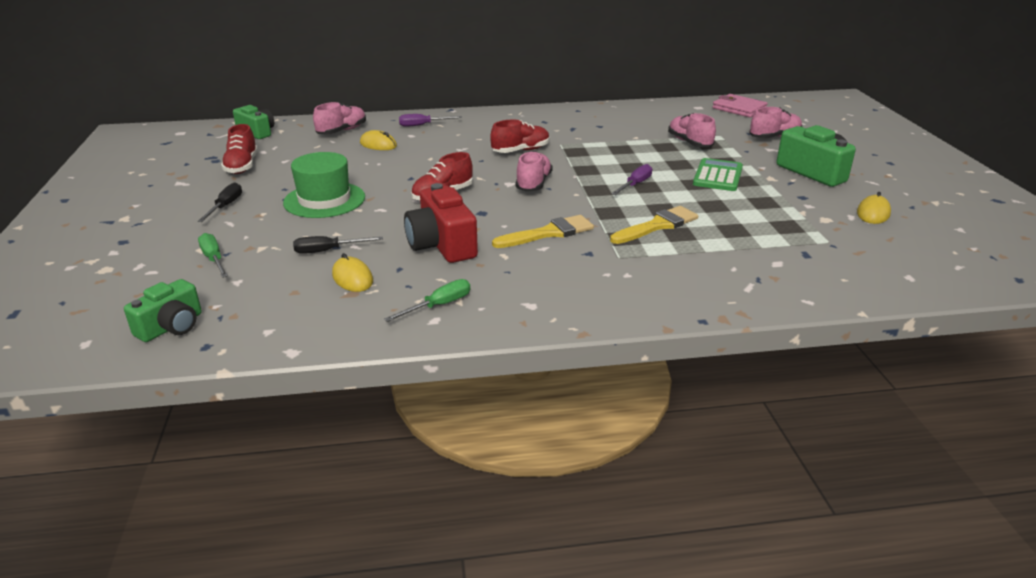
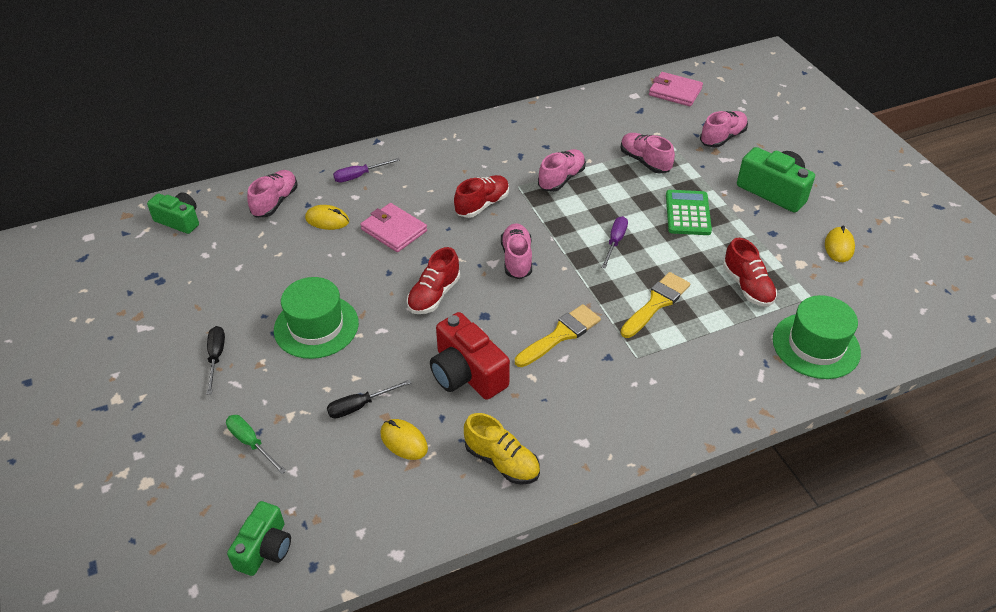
camera: 15 degrees left, 15 degrees up
(242, 166) = (196, 285): red shoe -> red shoe (747, 286)
(432, 156) = (394, 230): none -> pink wallet
(439, 305) = (502, 461): green screwdriver -> yellow shoe
(603, 144) = (561, 179): none -> pink shoe
(821, 275) = (816, 345): none -> green hat

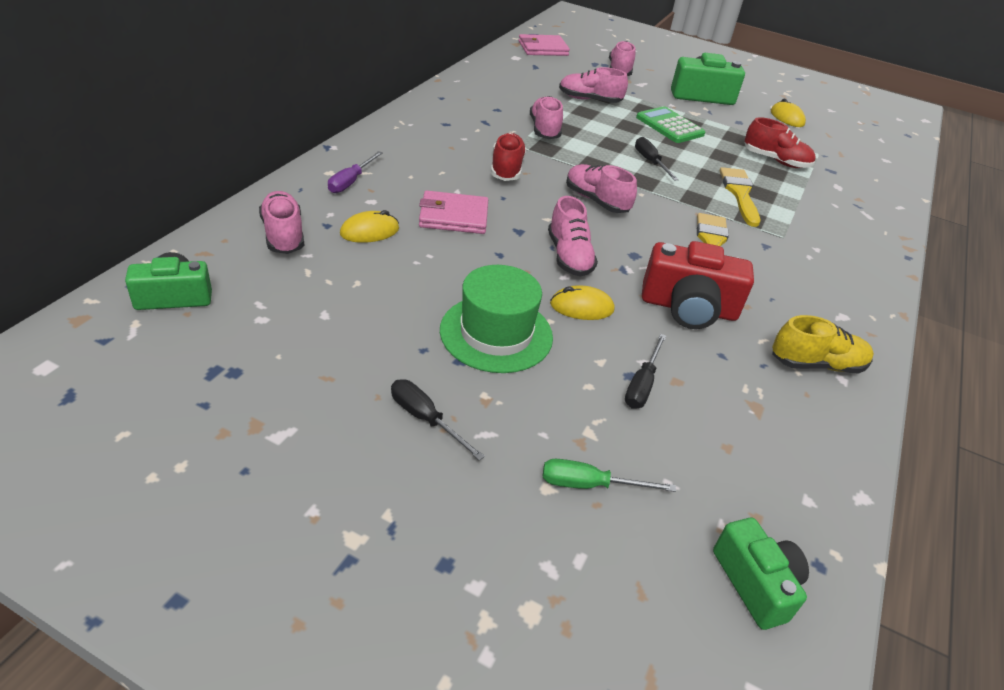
camera: 45 degrees left, 5 degrees down
(404, 441) = (723, 393): yellow mouse -> yellow mouse (581, 307)
(434, 295) = (569, 256): red shoe -> pink shoe
(615, 242) = (650, 162): purple screwdriver -> black screwdriver
(816, 345) = (865, 182): green hat -> none

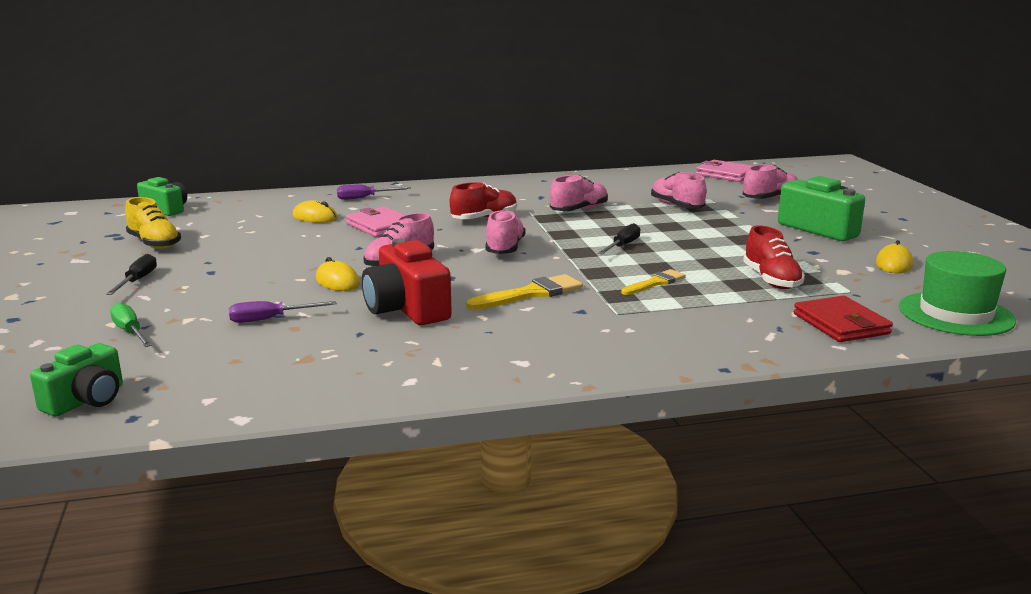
camera: 55 degrees right, 20 degrees down
(283, 235) = (269, 206): pink shoe -> none
(496, 333) = (258, 271): green hat -> green hat (956, 314)
(642, 384) = (270, 319): black screwdriver -> purple screwdriver
(669, 126) = (714, 235): green calculator -> none
(739, 194) = (655, 283): yellow brush -> yellow brush, size x0.67
(816, 364) = (413, 367): yellow shoe -> yellow shoe (154, 243)
(867, 186) = (841, 324): none -> red wallet

